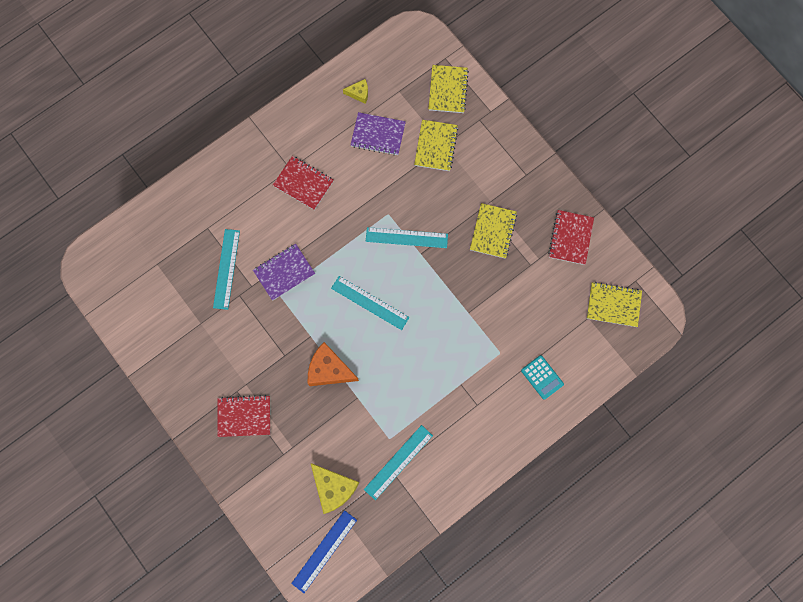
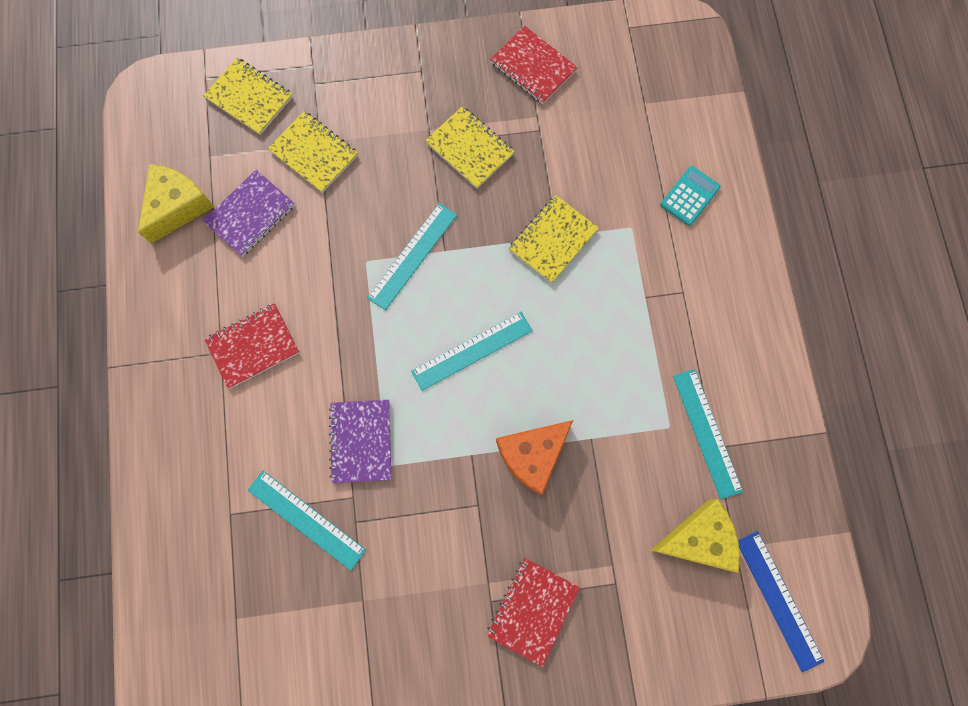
camera: 60 degrees left, 0 degrees up
(359, 93) = (178, 206): yellow cheese -> yellow cheese, size x1.86
(542, 377) = (689, 196): turquoise calculator -> turquoise calculator turned 45 degrees counterclockwise
(613, 305) = (645, 67): yellow notebook -> yellow notebook (553, 240)

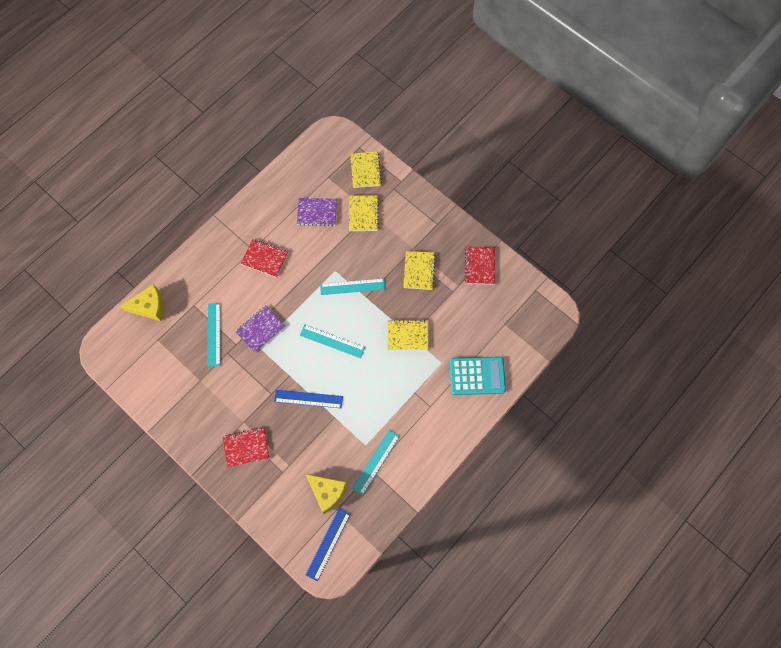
camera: 50 degrees right, 5 degrees down
(178, 206) = (297, 184): yellow cheese -> yellow cheese (149, 307)
(532, 455) = (308, 399): orange cheese -> blue ruler
(689, 196) = (477, 376): turquoise calculator -> turquoise calculator, size x1.79

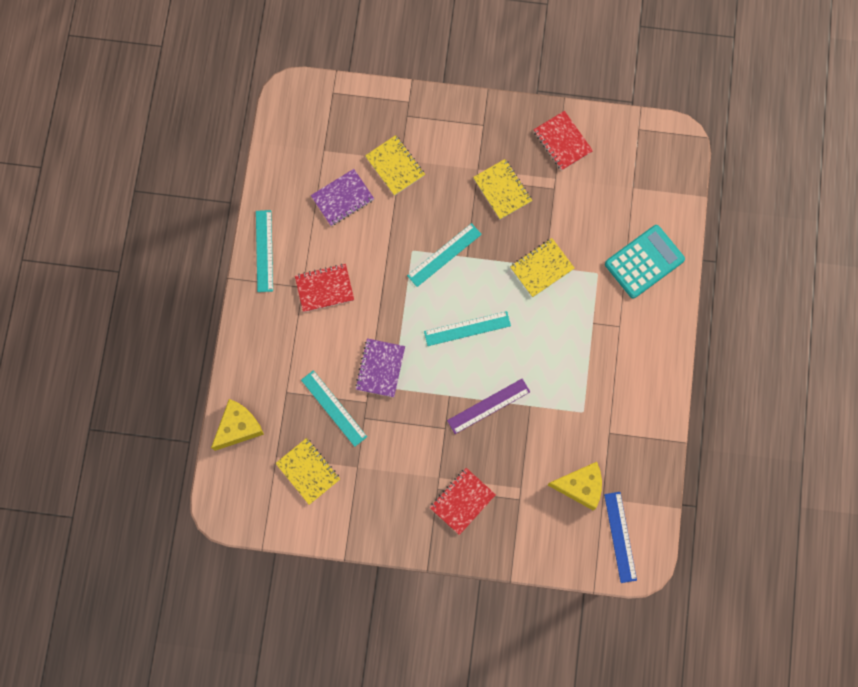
camera: 35 degrees left, 5 degrees up
(308, 399) = (488, 406): blue ruler -> purple ruler
(365, 170) = (360, 115): yellow notebook -> yellow notebook (308, 471)
(376, 462) = (607, 422): turquoise ruler -> turquoise ruler (264, 251)

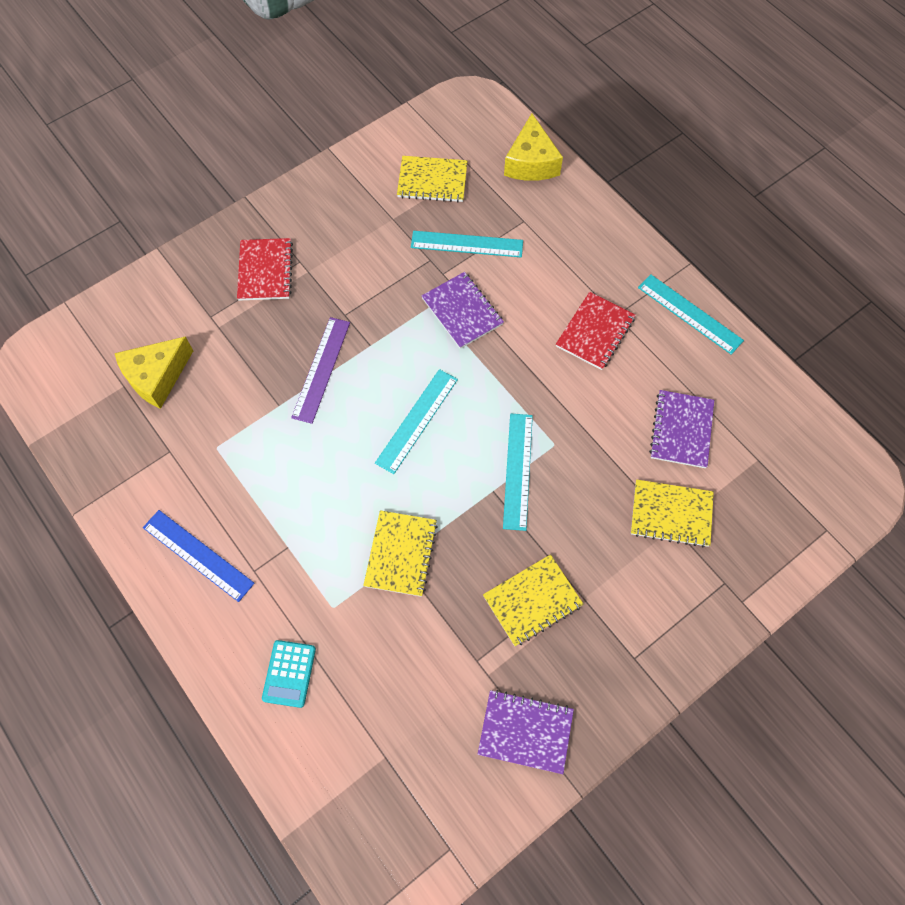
camera: 135 degrees right, 10 degrees down
(502, 190) = (532, 601): yellow notebook -> yellow notebook turned 45 degrees counterclockwise
(562, 141) = (525, 732): red notebook -> purple notebook
(620, 537) = (75, 367): blue ruler -> blue ruler (198, 555)
(644, 262) = (289, 673): turquoise calculator -> turquoise calculator, size x0.56

